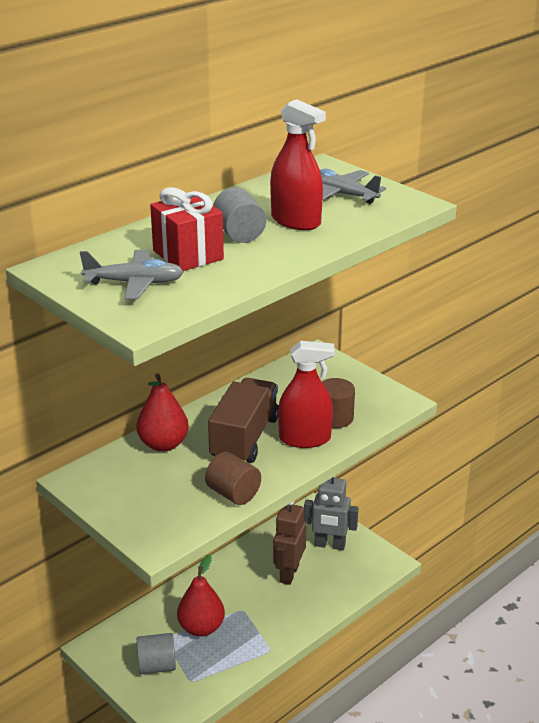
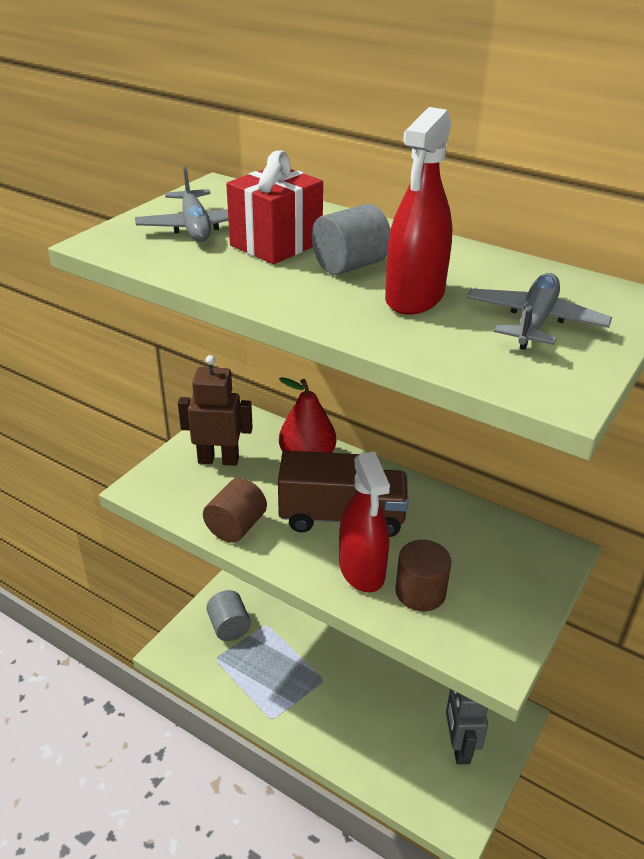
camera: 75 degrees right, 5 degrees up
(201, 628) = (287, 650): red pear -> none
(289, 573) = (393, 712): brown robot -> brown robot (218, 460)

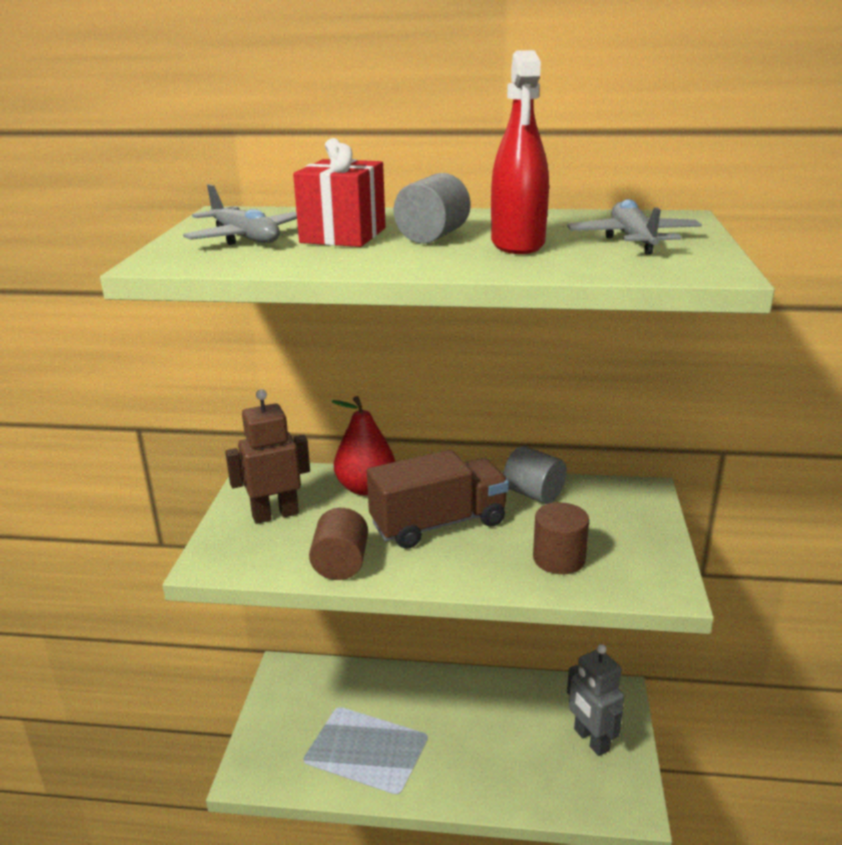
camera: 25 degrees left, 10 degrees down
(229, 627) = (299, 724): grey cylinder -> grey cylinder (533, 494)
(362, 569) = (492, 559): red spray bottle -> none

